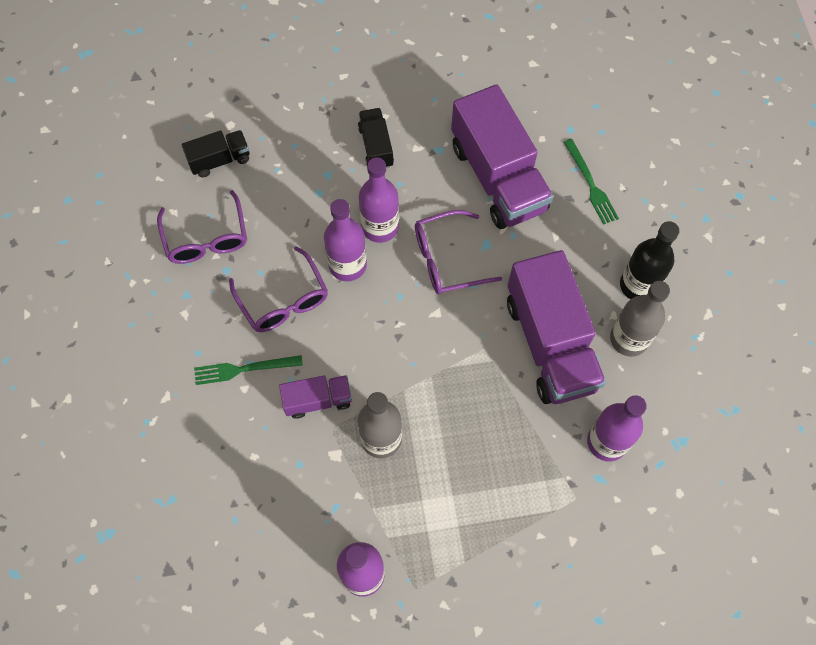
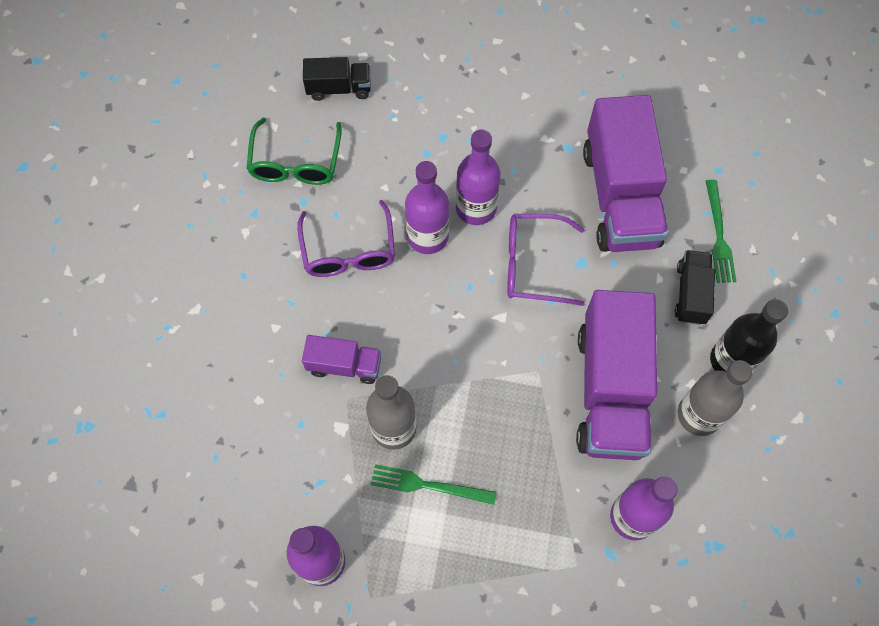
camera: 20 degrees right, 0 degrees up
(206, 238) = (295, 163): purple glasses -> green glasses
(244, 369) = (282, 308): green fork -> green fork (428, 485)
(376, 146) = (503, 124): black truck -> black truck (691, 294)

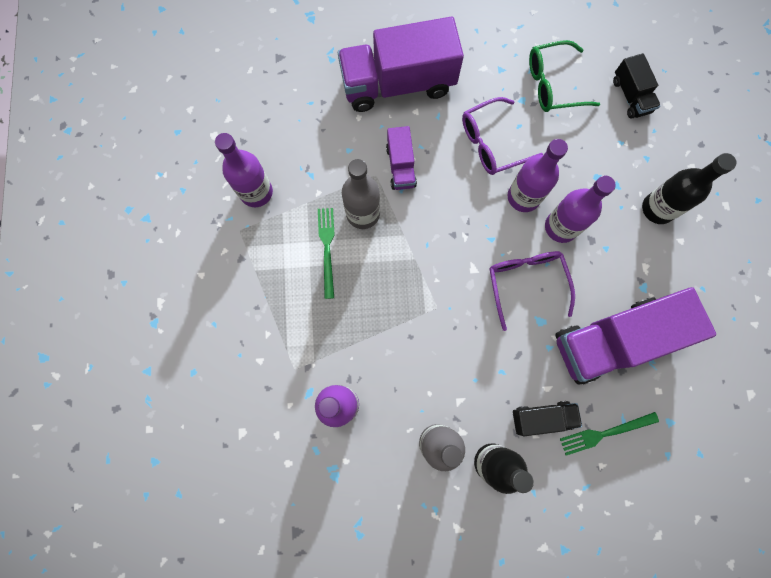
camera: 75 degrees right, 10 degrees up
(482, 105) = (657, 209): none -> black bottle
(610, 390) = (438, 367): purple truck -> purple truck (398, 84)

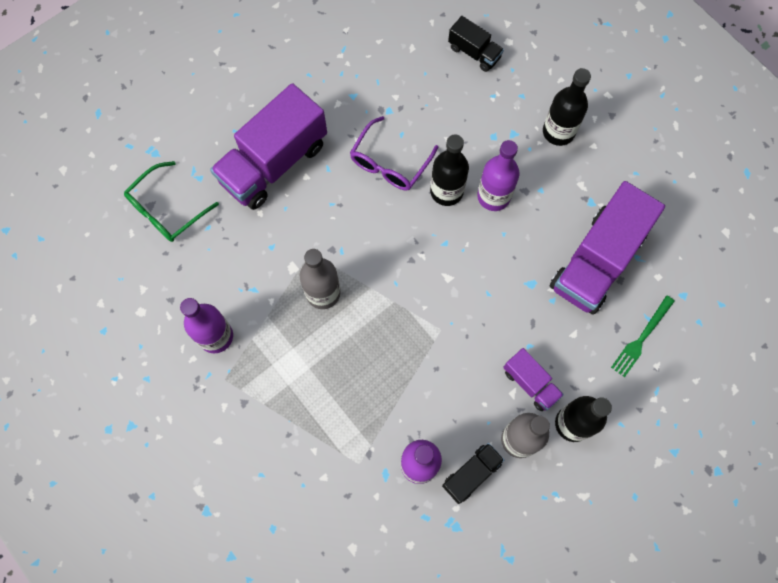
camera: 35 degrees left, 5 degrees down
(327, 249) = (313, 343): green fork -> none
(401, 166) = (326, 231): purple truck -> purple truck (530, 383)
(523, 197) = (446, 191): purple bottle -> black bottle
(526, 283) = (498, 260): purple glasses -> none
(542, 418) = (586, 360): black truck -> black truck (471, 474)
(553, 84) = (405, 82): green glasses -> green glasses (166, 210)

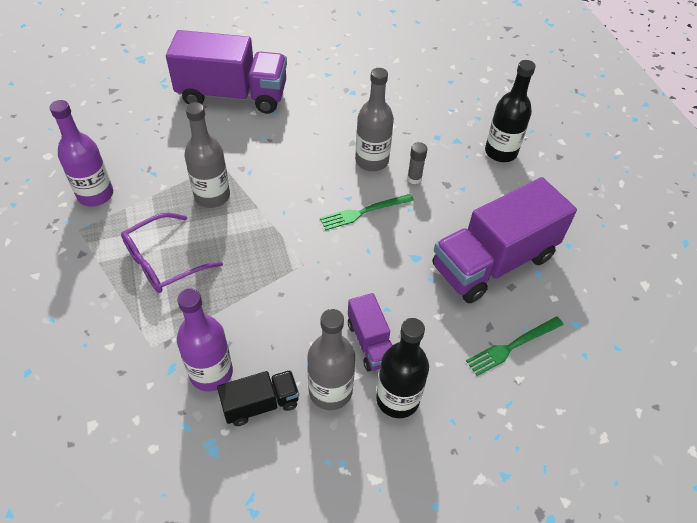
camera: 20 degrees right, 20 degrees down
(166, 210) = (122, 97): green glasses -> none
(274, 163) = (232, 95): purple truck -> purple truck turned 150 degrees counterclockwise
(389, 163) = (331, 126): purple glasses -> purple glasses (163, 262)
(446, 191) = (372, 161): black bottle -> grey bottle
(466, 253) = (363, 212): none -> green fork
(474, 52) = (449, 78): black truck -> none
(493, 196) = (414, 178): purple bottle -> grey glue stick

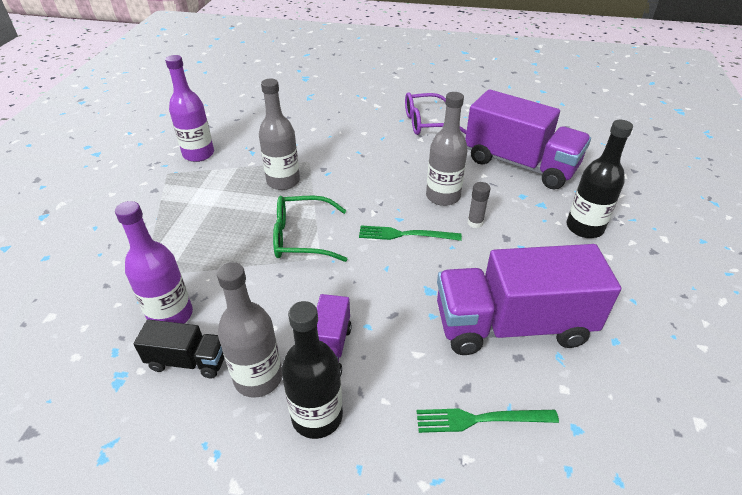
camera: 30 degrees right, 10 degrees down
(163, 262) = (207, 216): purple glasses -> purple glasses (426, 123)
(232, 95) = (356, 117): purple truck -> purple truck (520, 164)
(273, 249) = (301, 237): none -> green glasses

